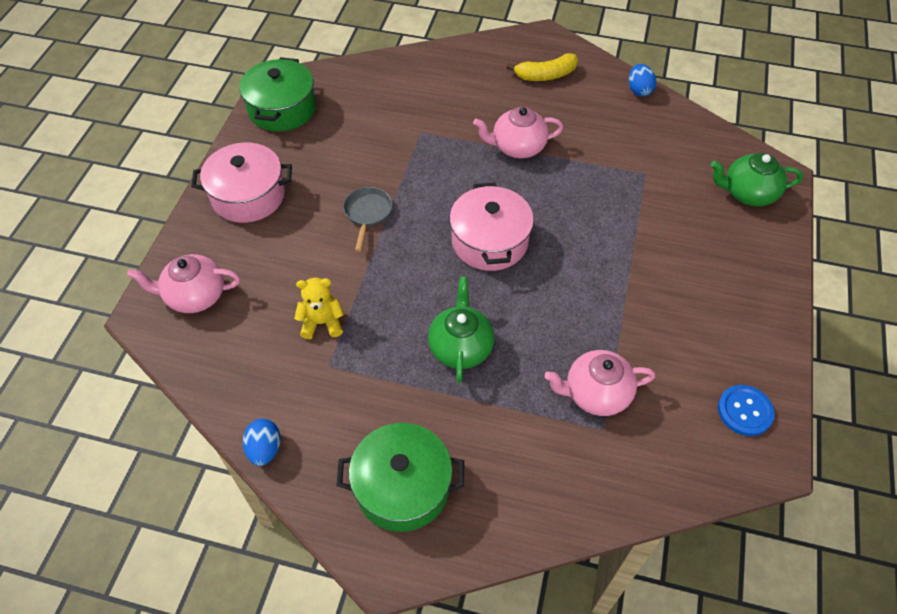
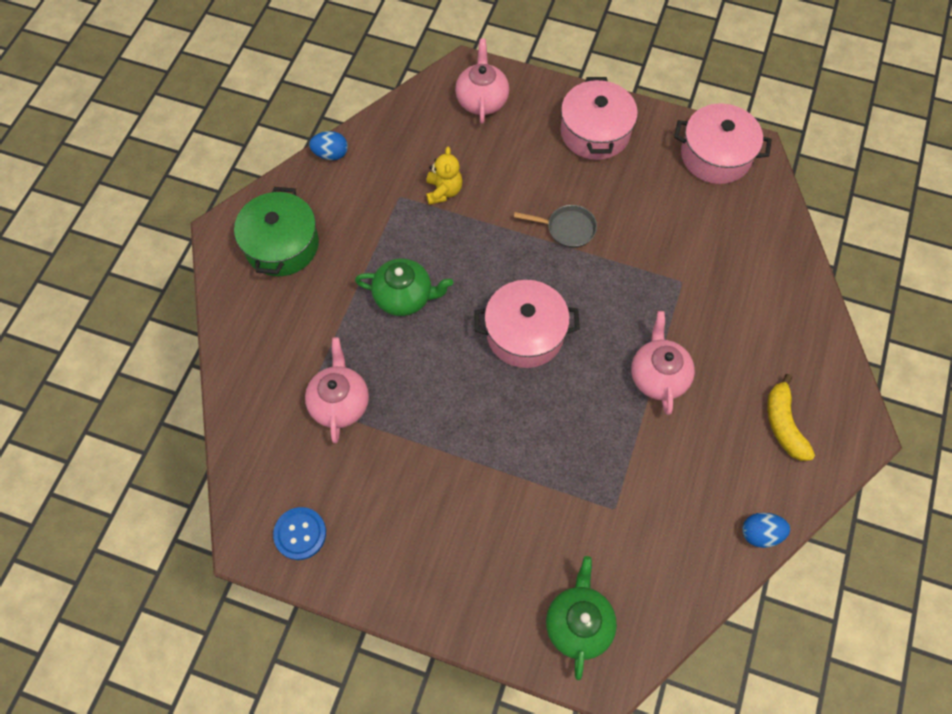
camera: 95 degrees right, 10 degrees up
(282, 109) = (715, 156): green pot -> pink pot

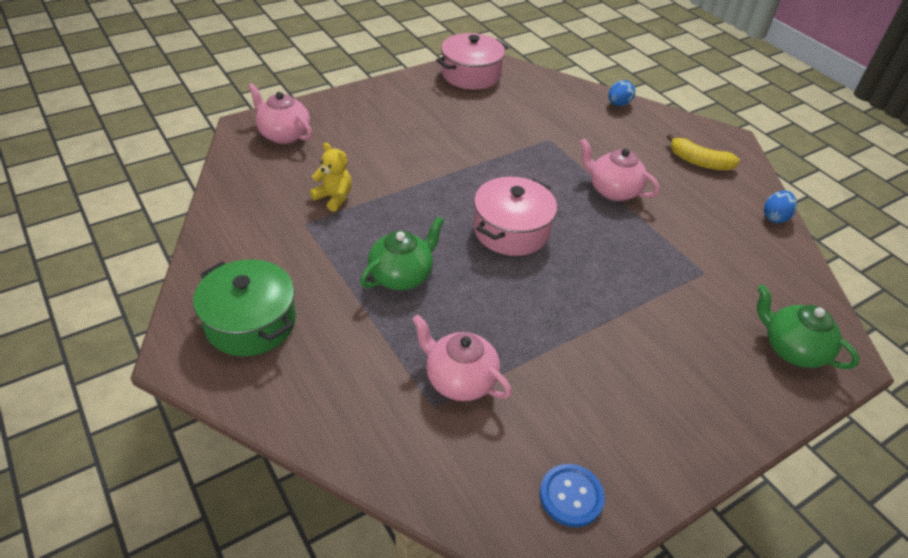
camera: 55 degrees left, 20 degrees down
(331, 154) = (207, 237): blue egg -> blue egg (618, 104)
(567, 229) = (446, 161): grey pan -> none
(595, 132) = (386, 105): pink pot -> none

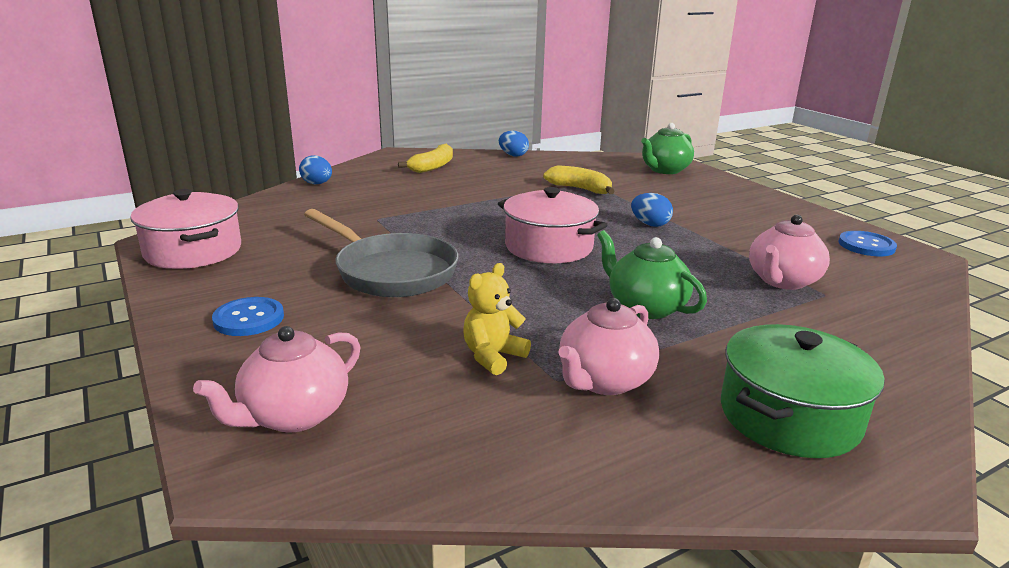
camera: 85 degrees left, 20 degrees down
(381, 108) = (249, 319): none -> blue button
(450, 152) = (390, 271): none -> grey pan
(585, 305) = (650, 224): none -> blue egg
(612, 190) = (476, 200): pink teapot -> pink teapot (604, 381)
(676, 263) = (580, 189): none -> yellow banana

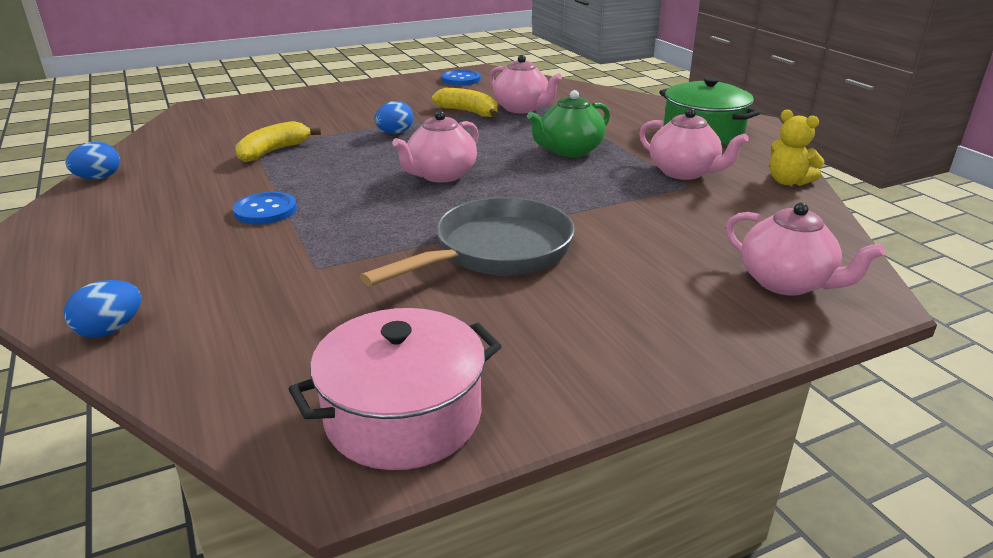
camera: 85 degrees left, 5 degrees up
(249, 319) = (623, 329): blue button -> blue button (265, 210)
(432, 167) = (102, 232): yellow banana -> yellow banana (469, 112)
(493, 356) = (663, 206): yellow teddy bear -> yellow teddy bear (788, 181)
(549, 247) = (440, 175): pink pot -> pink teapot
(664, 170) = (236, 112): green teapot -> none

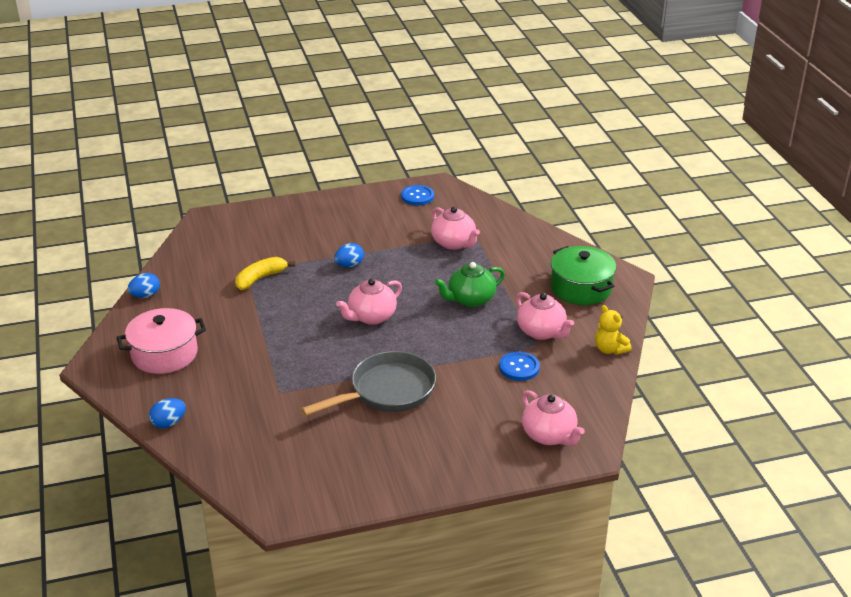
camera: 10 degrees right, 5 degrees up
(265, 210) = (252, 339): blue button -> blue button (519, 367)
(403, 416) = (311, 491): pink pot -> pink pot (164, 354)
(469, 112) = (411, 244): yellow banana -> none

